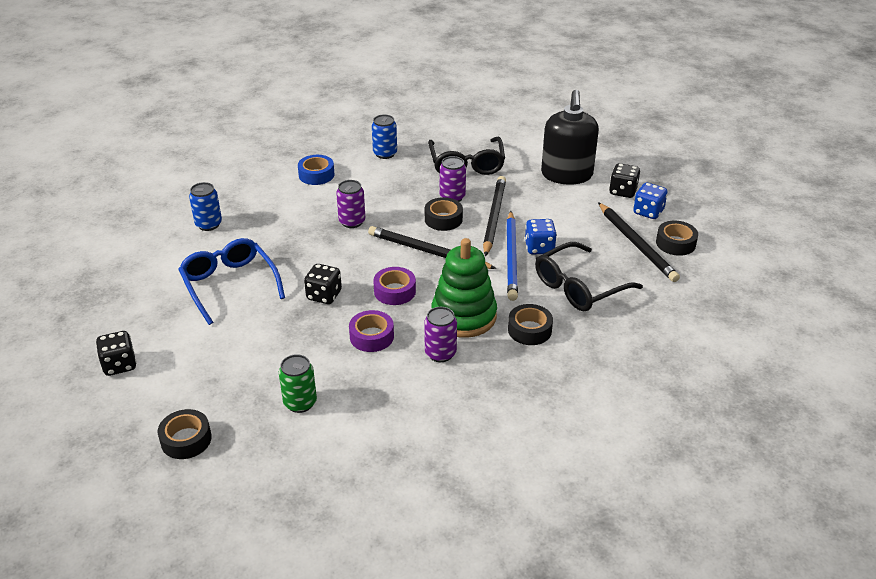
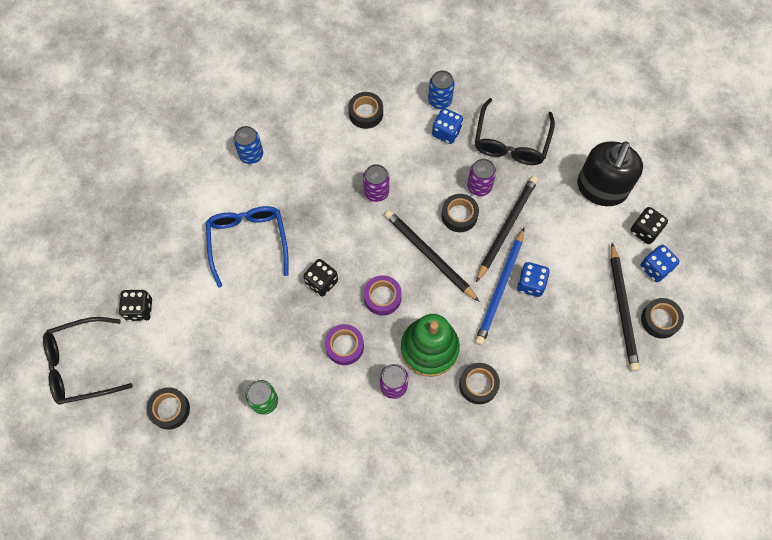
camera: 20 degrees right, 30 degrees up
(316, 175) = (366, 113): blue tape -> black tape
(401, 171) = (446, 132): none -> blue dice
(579, 287) = (544, 347): black glasses -> black glasses (82, 365)

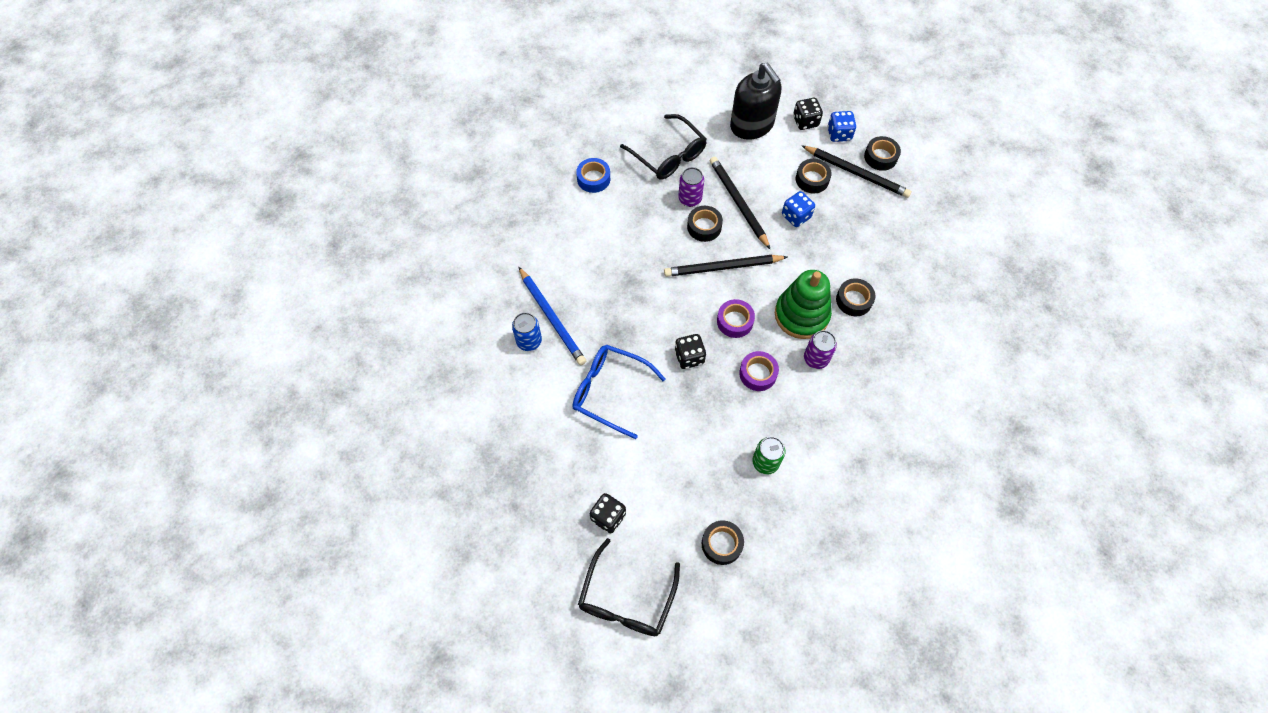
camera: 55 degrees left, 5 degrees down
(366, 113) = (561, 235): black tape -> black tape (812, 179)
(376, 192) = (639, 270): purple can -> none
(440, 101) = (593, 179): blue can -> blue tape
(446, 132) = (625, 191): blue dice -> none
(500, 288) = (785, 238): blue pencil -> blue pencil (552, 318)

